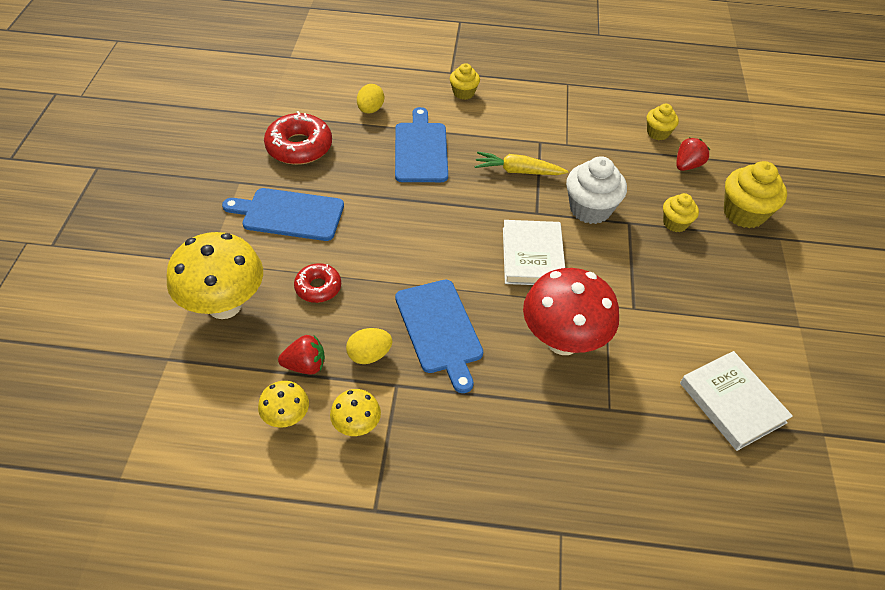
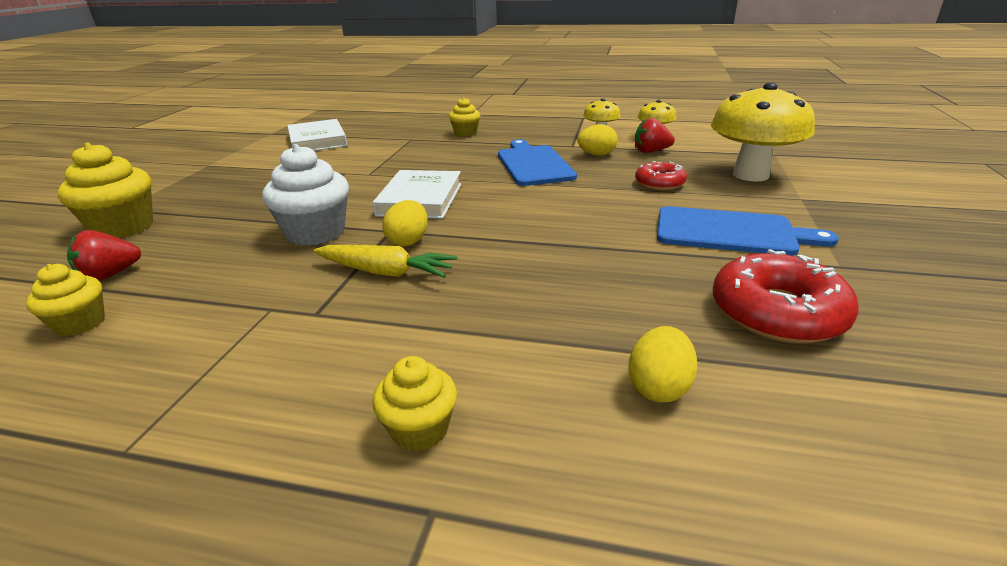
camera: 170 degrees left, 20 degrees down
(420, 149) = (542, 304): blue cutting board -> none
(517, 200) = (408, 241): none -> yellow egg
(563, 341) = (425, 160): red mushroom -> none
(675, 223) = (223, 220): yellow cupcake -> yellow cupcake (465, 133)

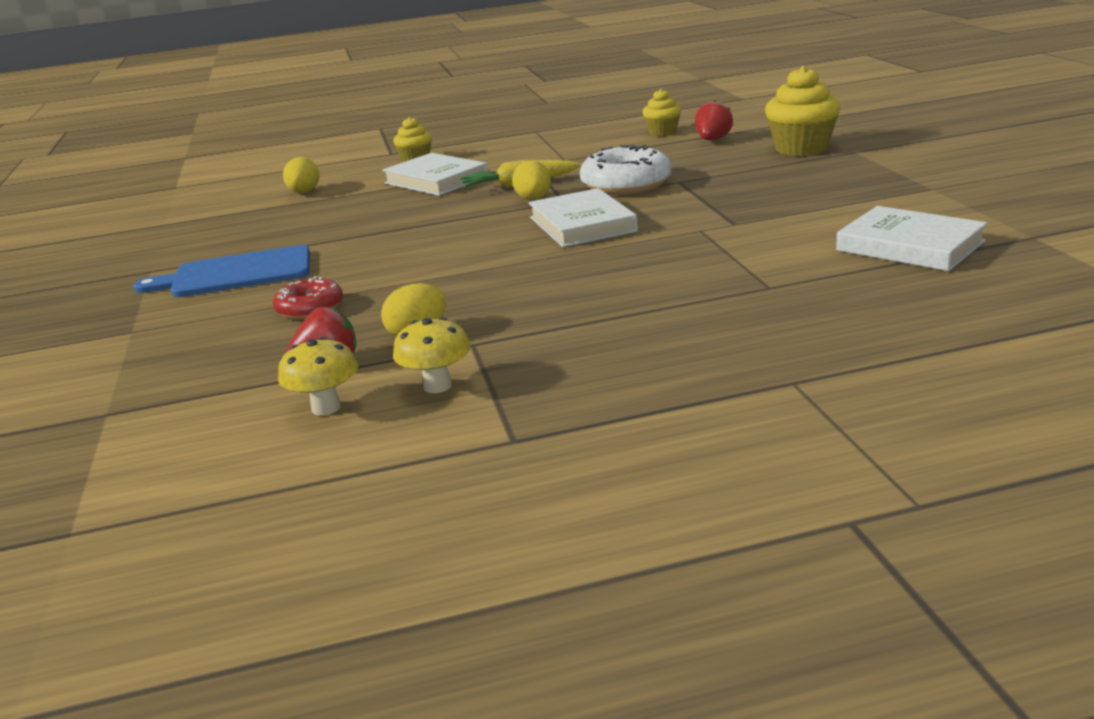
camera: 155 degrees right, 5 degrees down
(316, 232) = (626, 184): white cupcake -> white donut
(452, 328) = (436, 180): none -> white book
(465, 133) = (700, 322): yellow cupcake -> none
(533, 164) = (502, 294): blue cutting board -> none
(750, 175) = (176, 353): yellow mushroom -> none
(777, 313) = (223, 232): red donut -> none

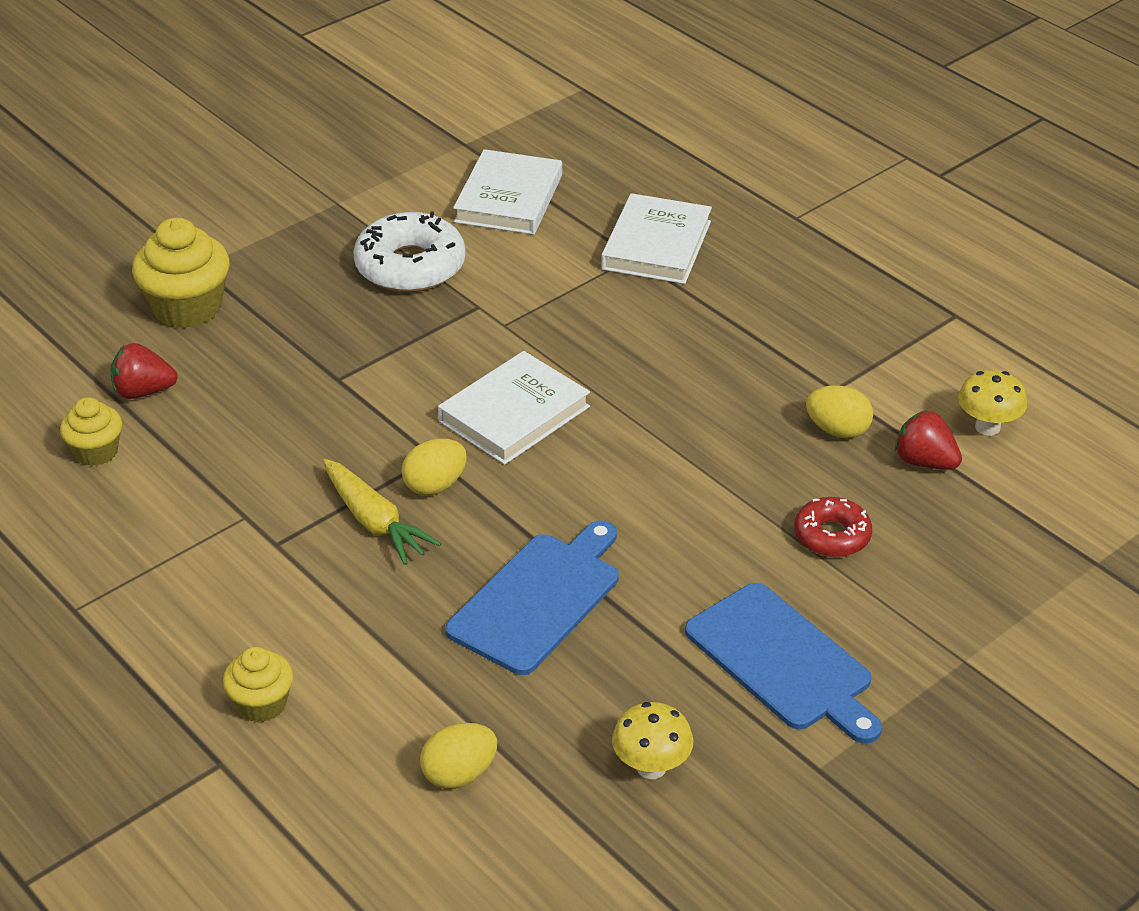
camera: 120 degrees left, 15 degrees up
(395, 217) = (538, 599): none -> blue cutting board
(436, 180) = (368, 626): white book -> white book (656, 245)
(437, 386) = (914, 380): yellow mushroom -> yellow mushroom (651, 767)
(626, 184) = (359, 420): white donut -> white donut (410, 266)

